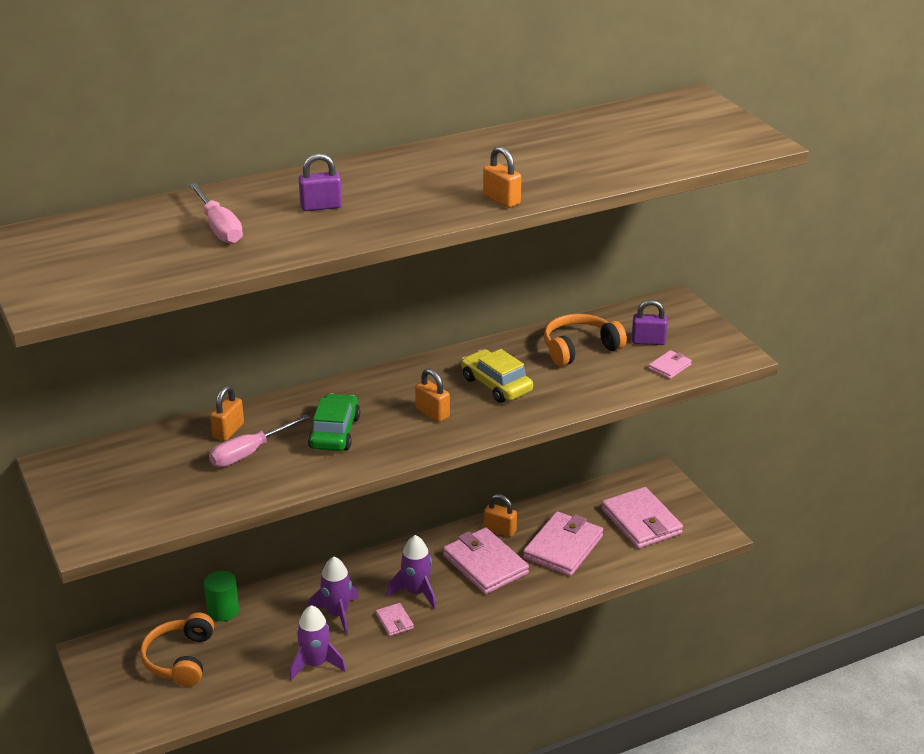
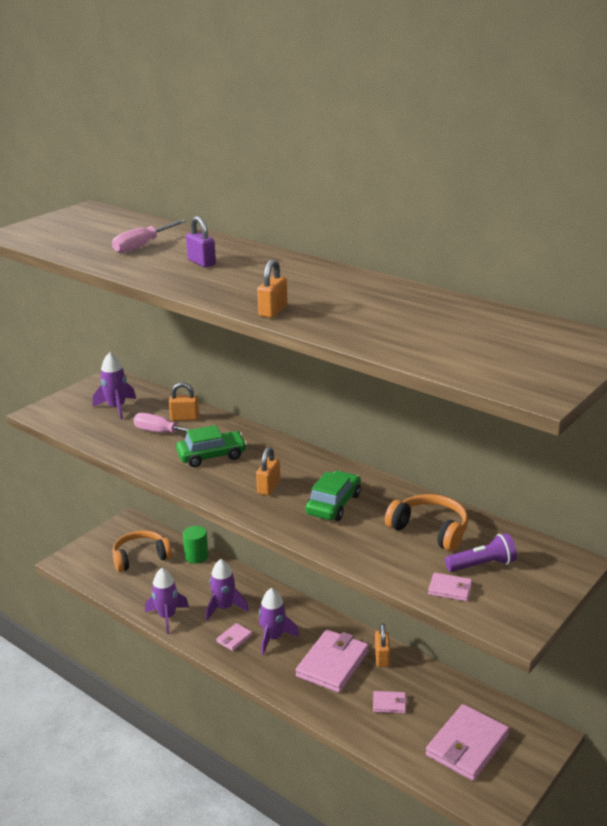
camera: 65 degrees right, 5 degrees down
(145, 475) = (116, 408): none -> purple rocket
(496, 385) = (333, 504): yellow car -> green car
(563, 547) = (389, 704): pink wallet -> pink wallet, size x0.47
(648, 341) = (482, 565): purple padlock -> purple flashlight

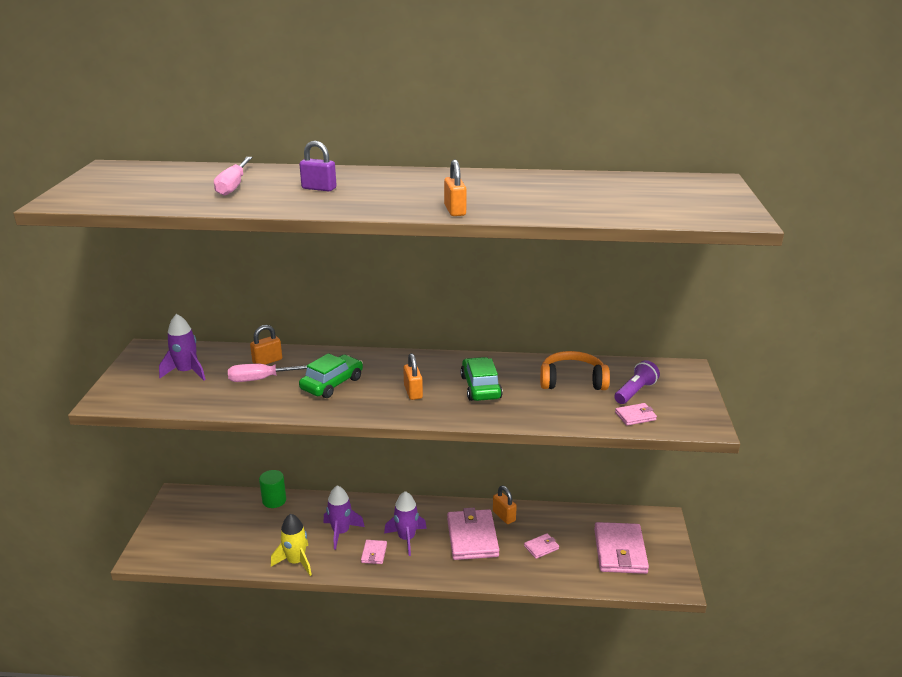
camera: 35 degrees left, 0 degrees up
(140, 557) = (220, 522): orange headphones -> none
(167, 617) = (296, 562): purple rocket -> yellow rocket

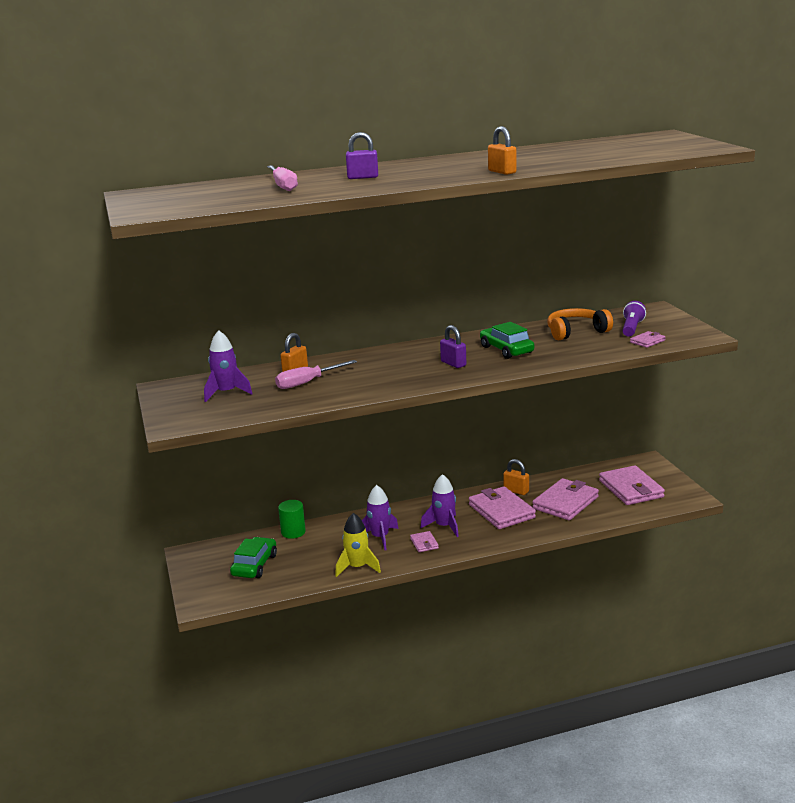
camera: 20 degrees left, 5 degrees down
(332, 384) = (375, 373): green car -> green car (254, 565)
(413, 392) = (453, 364): orange padlock -> purple padlock
(541, 547) = (565, 503): pink wallet -> pink wallet, size x2.15

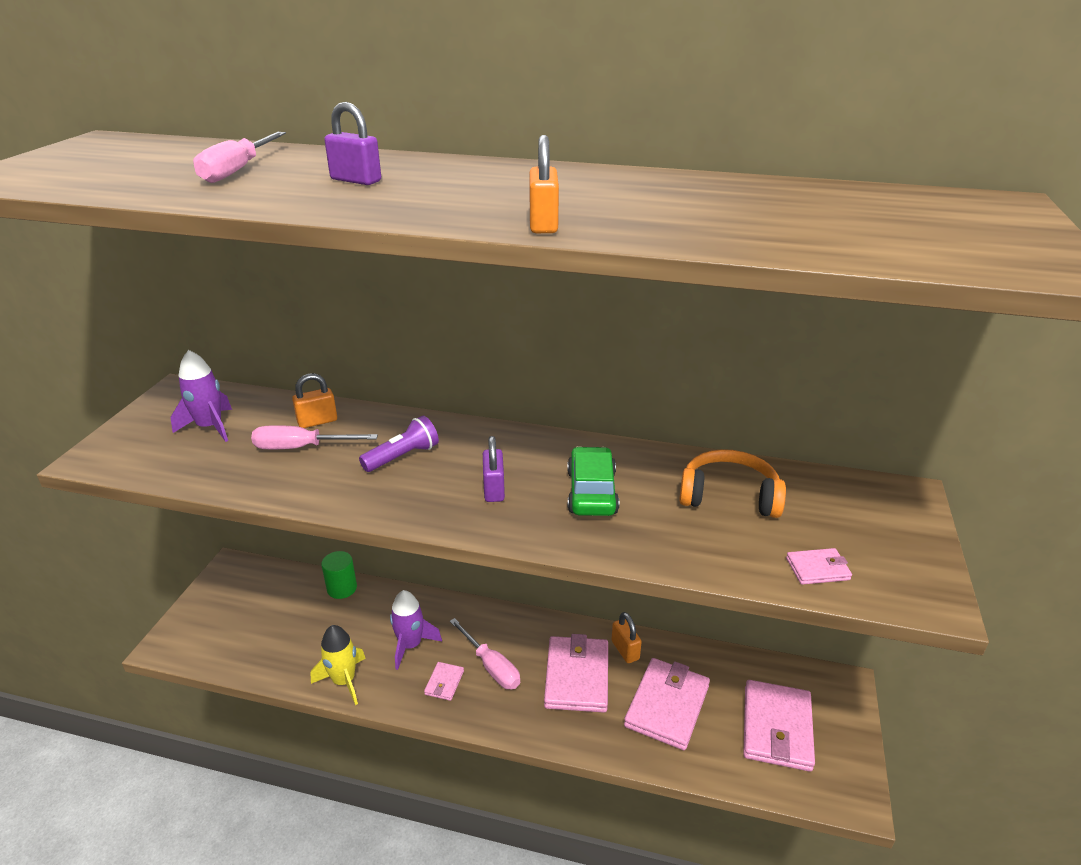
camera: 30 degrees right, 10 degrees up
(254, 565) = (262, 618): green car -> none
(444, 526) = (491, 666): purple rocket -> pink screwdriver
(565, 503) = (667, 706): pink wallet -> pink wallet turned 45 degrees counterclockwise
(631, 328) = (822, 525): purple flashlight -> purple flashlight (402, 456)

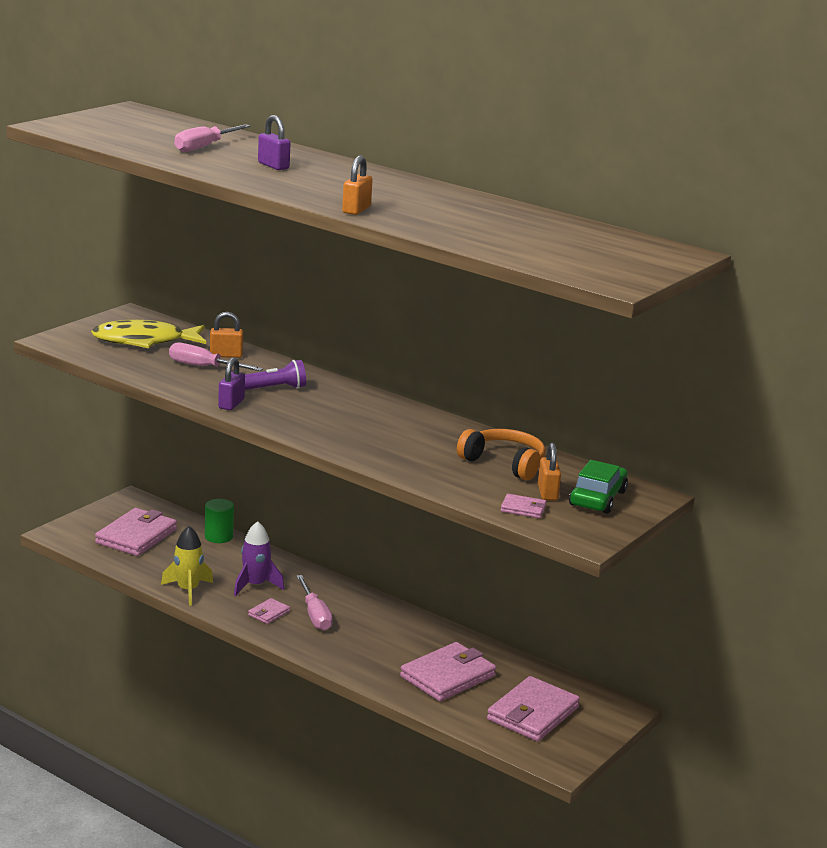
camera: 20 degrees right, 10 degrees down
(210, 427) = (144, 341): purple rocket -> yellow fish
(494, 489) = (328, 420): purple padlock -> purple padlock (231, 404)
(577, 677) = (384, 640): pink wallet -> pink wallet (136, 536)
(591, 492) = (400, 437): green car -> green car (597, 498)
(625, 650) = (440, 637): orange padlock -> orange padlock (547, 493)

